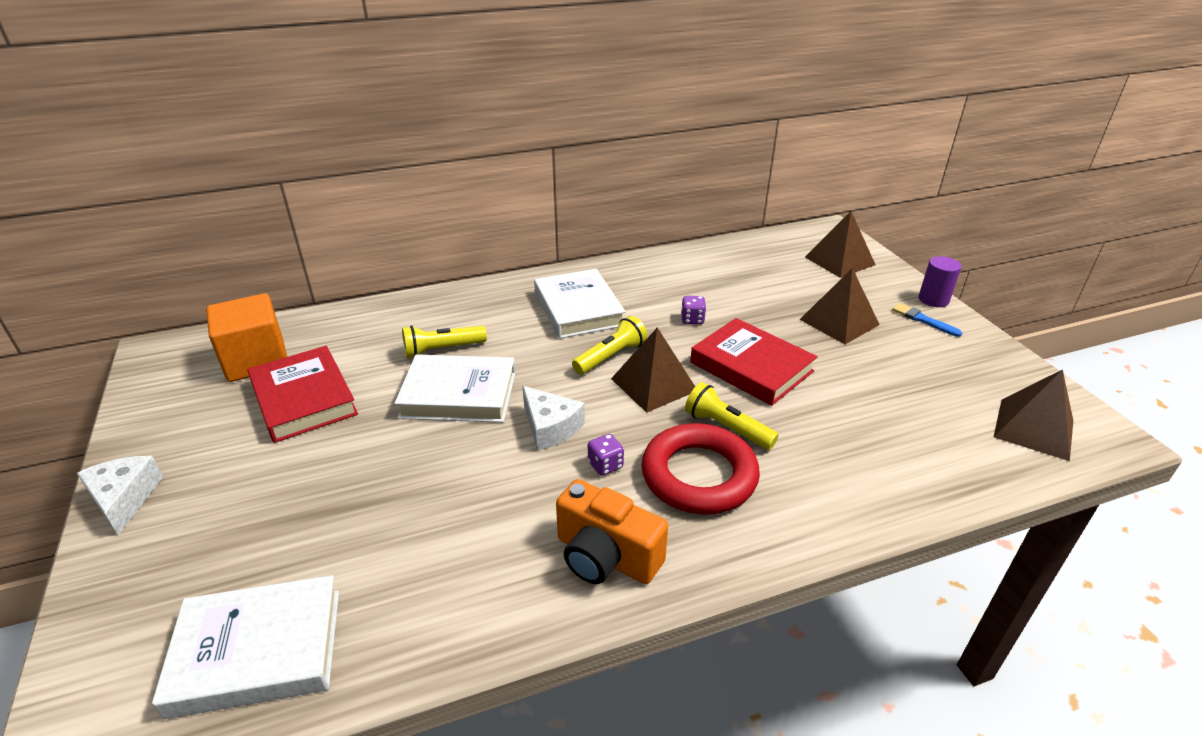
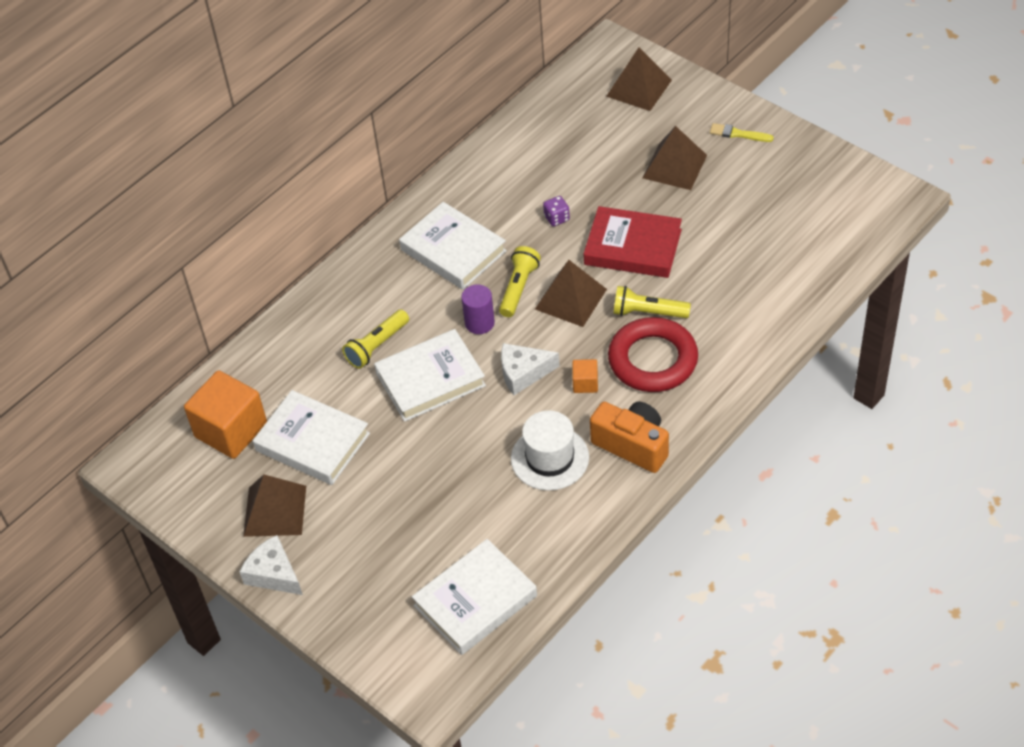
camera: 25 degrees left, 15 degrees up
(303, 399) = (312, 442): red book -> white book
(501, 523) = (550, 458): none -> white hat
(550, 427) = (523, 373): white cheese -> white cheese turned 150 degrees clockwise
(605, 465) = (585, 383): purple dice -> orange cube
(605, 557) = (632, 445): orange camera -> orange camera turned 150 degrees counterclockwise
(923, 320) = (738, 134): blue brush -> yellow brush
(933, 300) = (737, 105): purple cylinder -> purple cylinder (479, 323)
(1033, 428) = (852, 213): brown pyramid -> brown pyramid (274, 510)

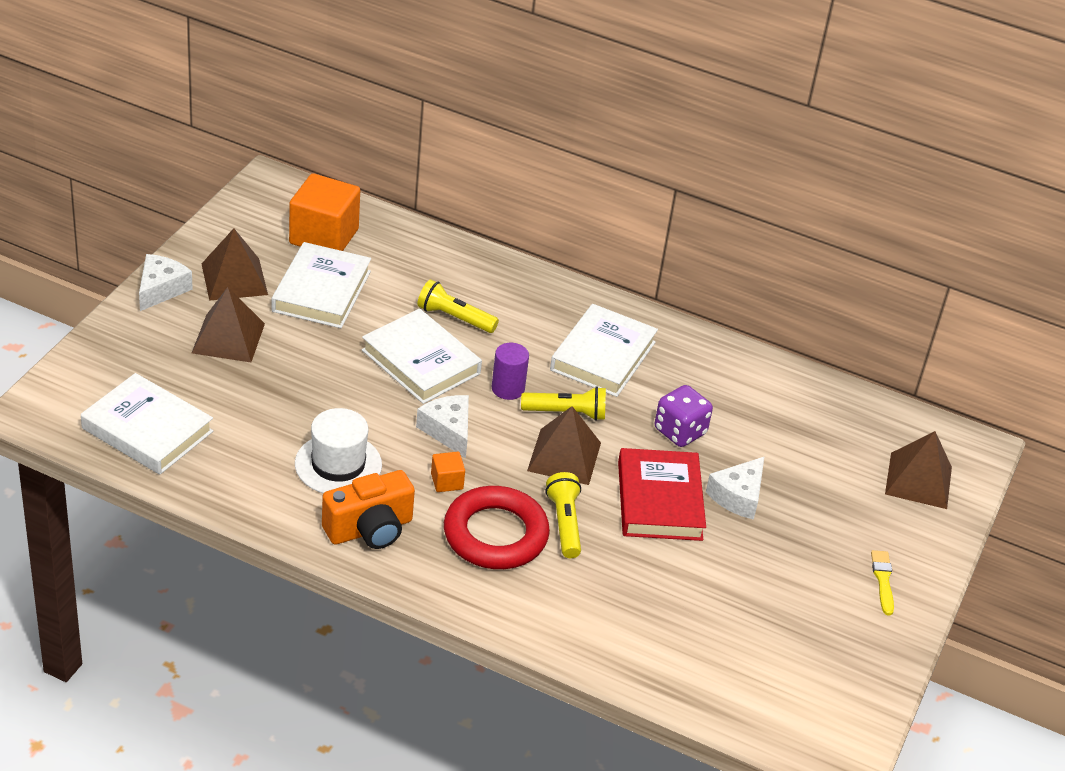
camera: 65 degrees right, 10 degrees down
(556, 218) = (680, 432): purple dice -> purple dice, size x1.71
(632, 445) = (370, 529): orange camera -> orange camera turned 45 degrees clockwise
(637, 198) = (738, 496): none -> white cheese
(674, 166) = (802, 525): brown pyramid -> brown pyramid (228, 338)

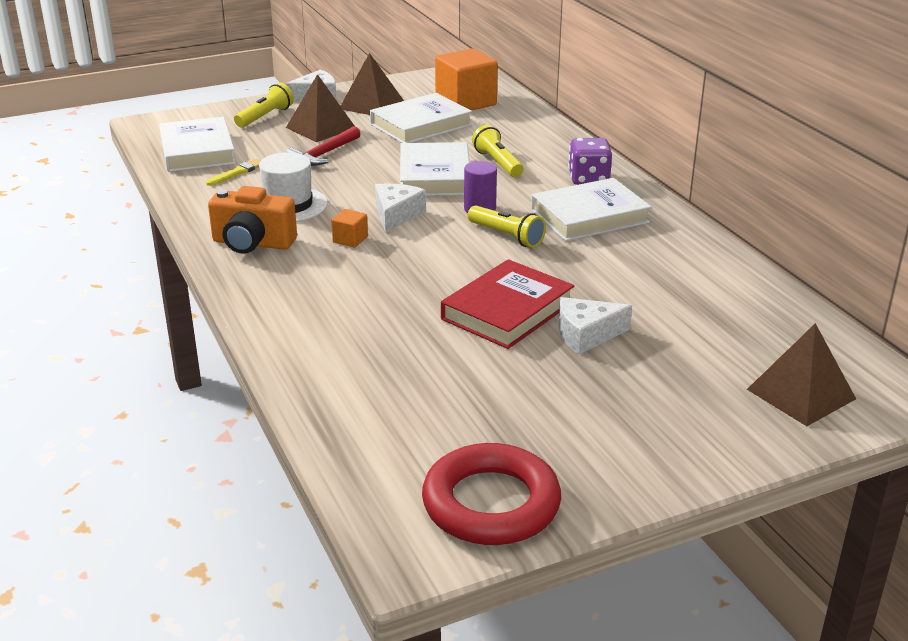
camera: 45 degrees right, 10 degrees down
(281, 377) = (324, 154): none -> red hammer
(495, 534) = (338, 280): red ring -> red ring (491, 503)
(564, 456) = (465, 258): brown pyramid -> none
(564, 523) = (403, 294): yellow flashlight -> yellow flashlight (265, 117)
(680, 432) = (591, 278): purple dice -> purple dice (588, 179)
(883, 580) = (654, 447): yellow brush -> yellow brush (237, 172)

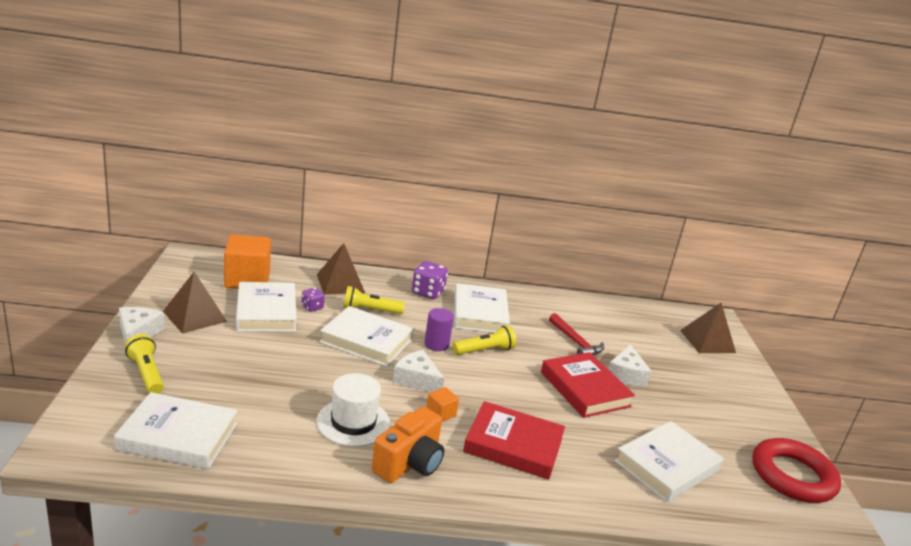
camera: 70 degrees left, 5 degrees down
(237, 172) = (257, 428): yellow brush -> none
(320, 128) = (212, 355): brown pyramid -> brown pyramid (340, 283)
(324, 154) = (270, 372): red hammer -> red hammer (575, 342)
(337, 287) = (513, 445): none -> red book
(402, 391) = (667, 466): none -> white book
(460, 139) = (312, 307): none -> purple dice

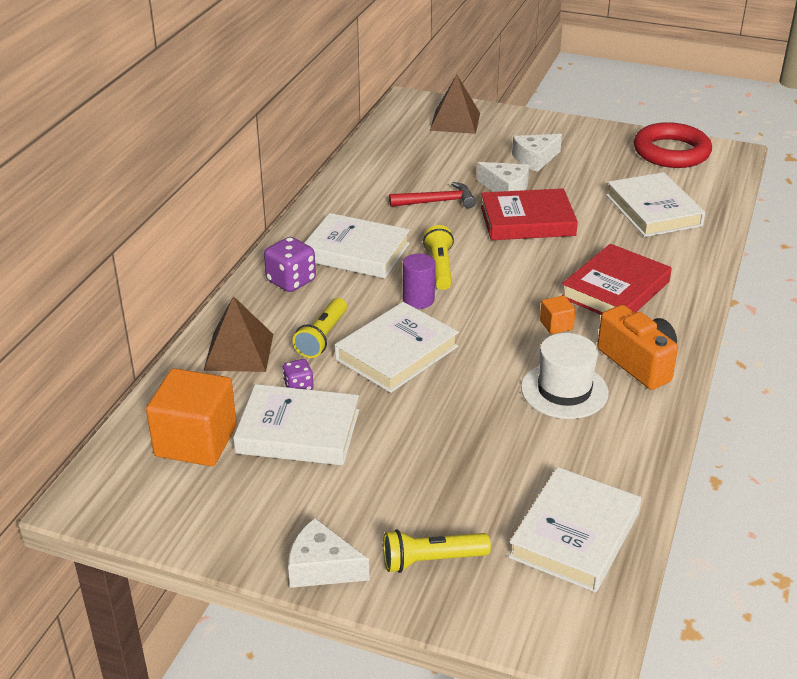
camera: 65 degrees left, 10 degrees up
(194, 316) = (288, 504): brown pyramid -> none
(416, 379) = (489, 329): white cheese -> white cheese (534, 159)

